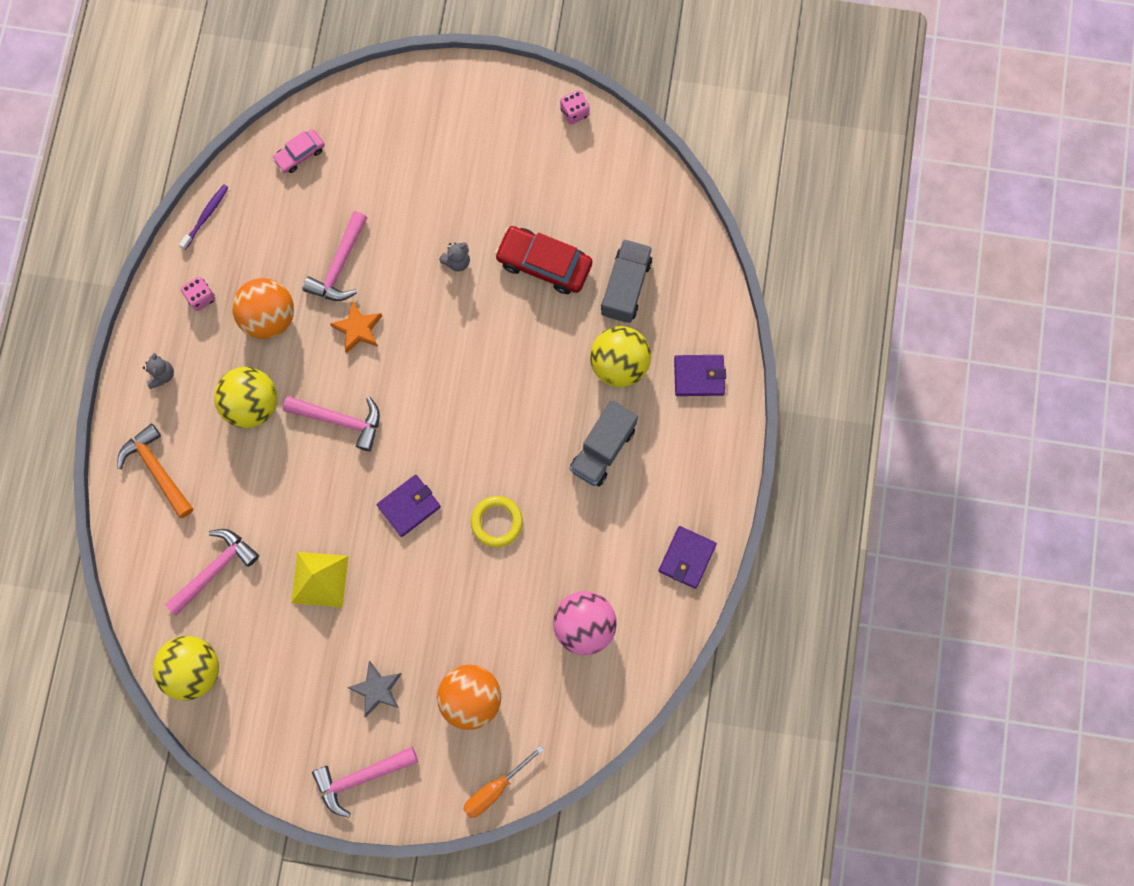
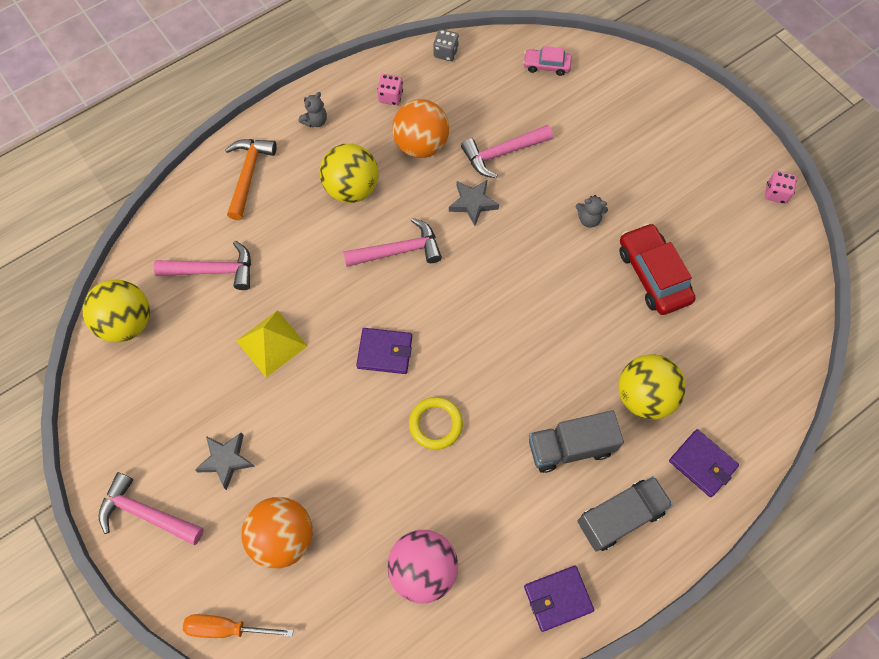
camera: 45 degrees right, 10 degrees down
(206, 216) = (445, 53): purple toothbrush -> grey dice
(340, 420) = (398, 251): pink hammer -> pink hammer turned 75 degrees counterclockwise
(358, 329) = (473, 203): orange star -> grey star
(625, 287) = (702, 345): grey truck -> grey truck (619, 517)

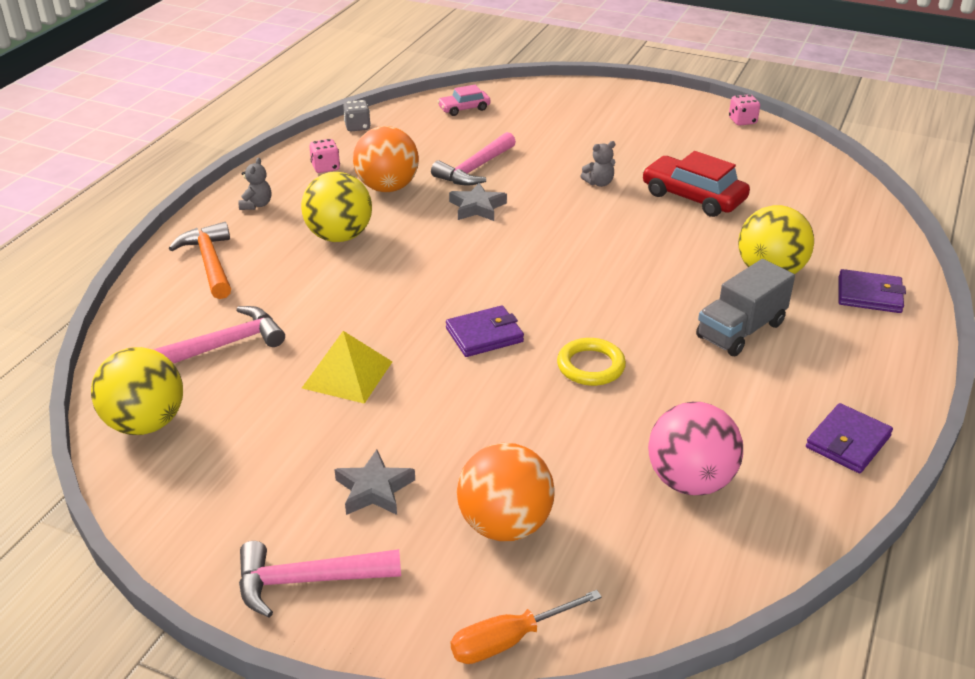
camera: 30 degrees left, 30 degrees down
(398, 251) = (430, 261): pink hammer -> none
(619, 517) = (839, 359): grey truck -> none

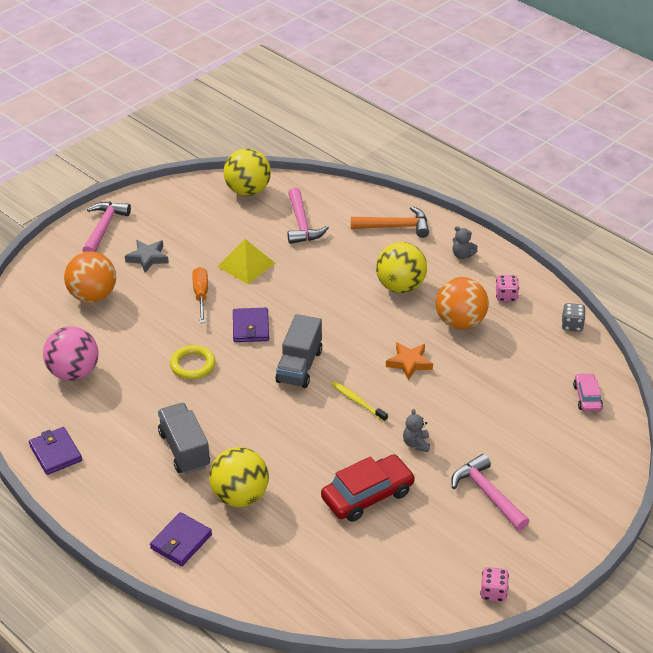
camera: 110 degrees right, 5 degrees up
(475, 169) = (470, 376): pink hammer -> pink hammer (487, 494)
(477, 207) = (409, 363): grey star -> orange star
(509, 640) = (26, 280): orange screwdriver -> orange screwdriver (201, 295)
(533, 279) = (299, 366): none -> grey truck
(564, 227) = (358, 402): none -> yellow toothbrush

